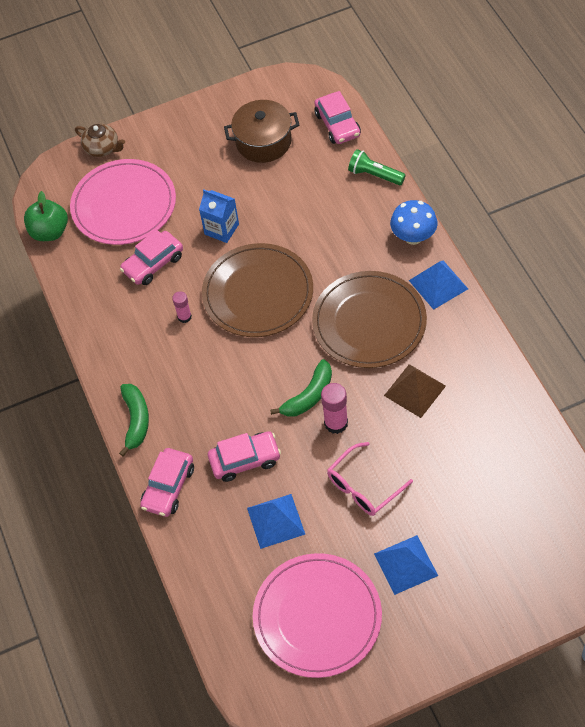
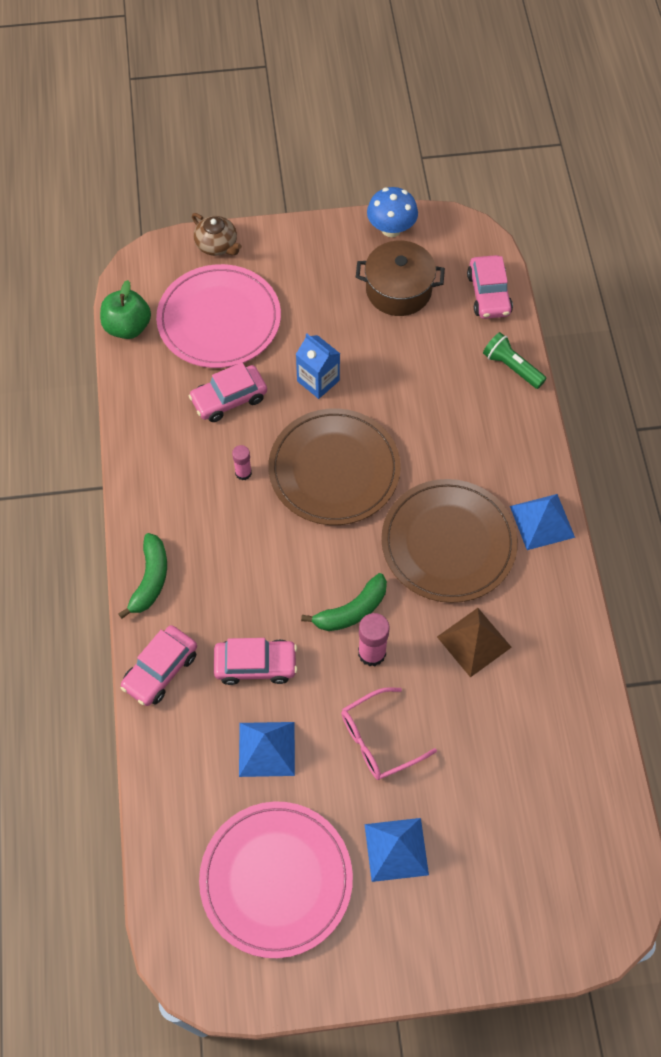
camera: 10 degrees right, 5 degrees up
(413, 237) = (532, 455): blue mushroom -> blue mushroom (391, 229)

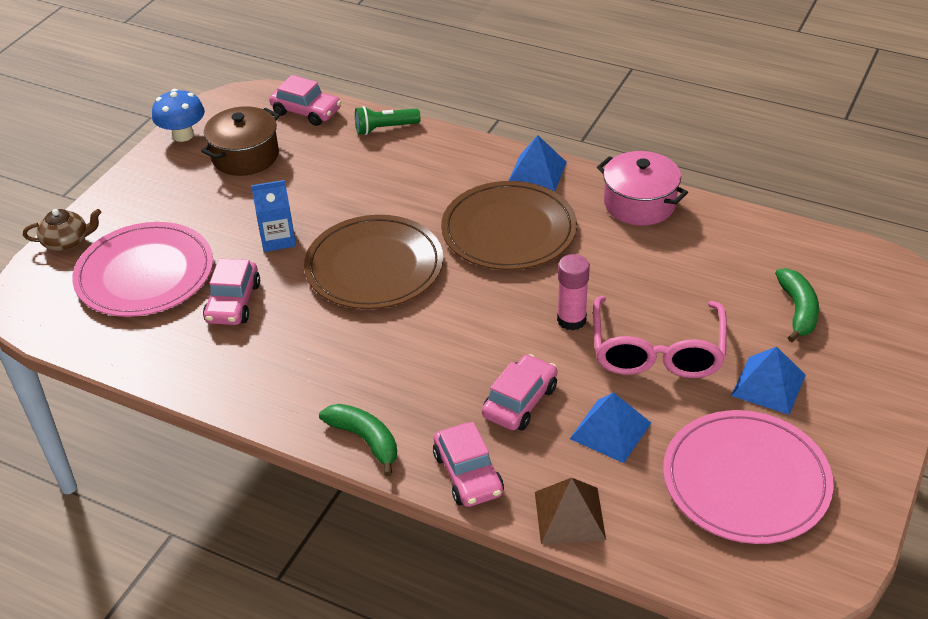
camera: 55 degrees left, 20 degrees down
(128, 327) = (78, 339): green apple -> none
(243, 473) = (318, 326): pink glue stick -> none
(351, 610) = (520, 315): green banana -> green banana (798, 310)
(378, 740) = (657, 351): pink glasses -> pink glasses, size x1.52
(474, 642) = (611, 255): brown pyramid -> brown pyramid (570, 515)
(560, 629) = (639, 204): none -> pink pot

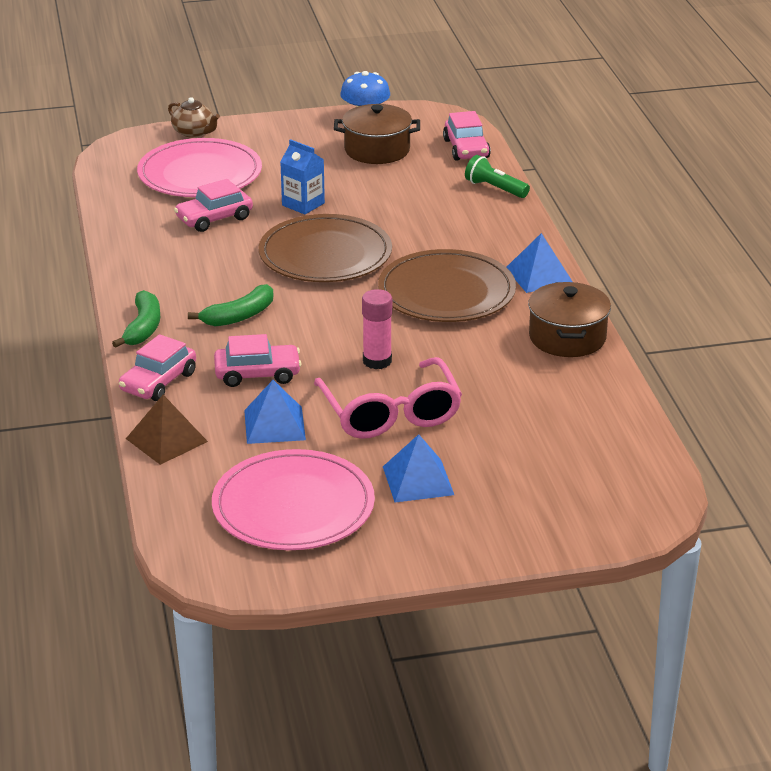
camera: 50 degrees right, 10 degrees down
(639, 204) = (567, 337): pink pot -> brown pot
(657, 351) = (390, 413): pink glasses -> pink glasses turned 75 degrees counterclockwise
(798, 310) = (533, 464): green banana -> green banana (239, 316)

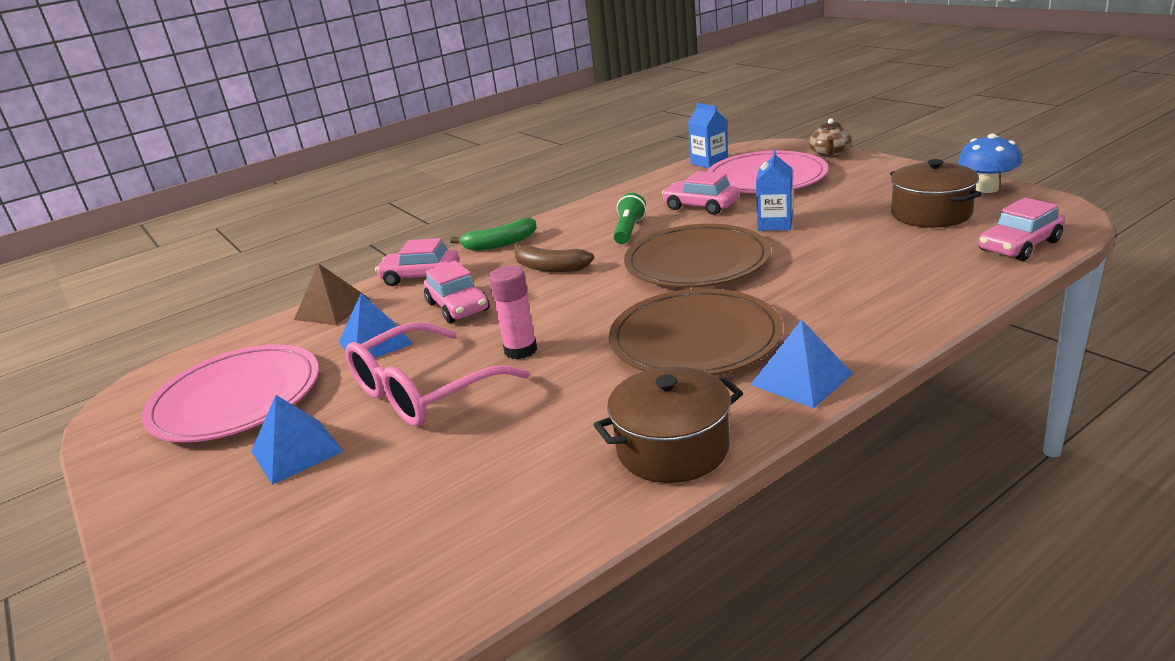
camera: 70 degrees right, 5 degrees down
(112, 181) = (709, 162): none -> blue carton
(239, 316) = (549, 268): green banana -> brown banana
(495, 188) = (961, 288): green flashlight -> green flashlight (629, 230)

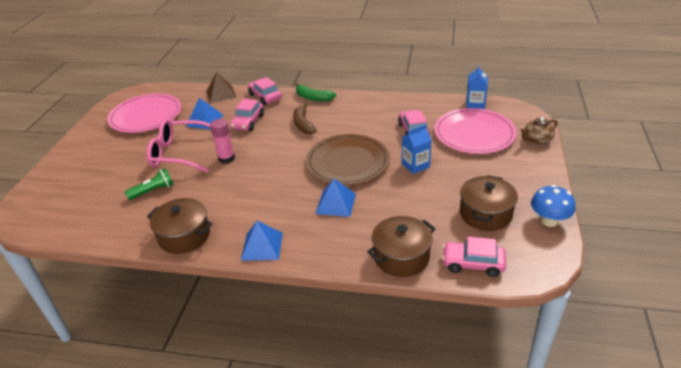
camera: 45 degrees right, 10 degrees up
(296, 451) = (125, 150): blue pyramid -> blue pyramid (336, 203)
(629, 230) = (362, 125): green flashlight -> green flashlight (153, 191)
(695, 339) = (273, 199): brown plate -> none
(955, 283) = (401, 257): none -> brown pot

